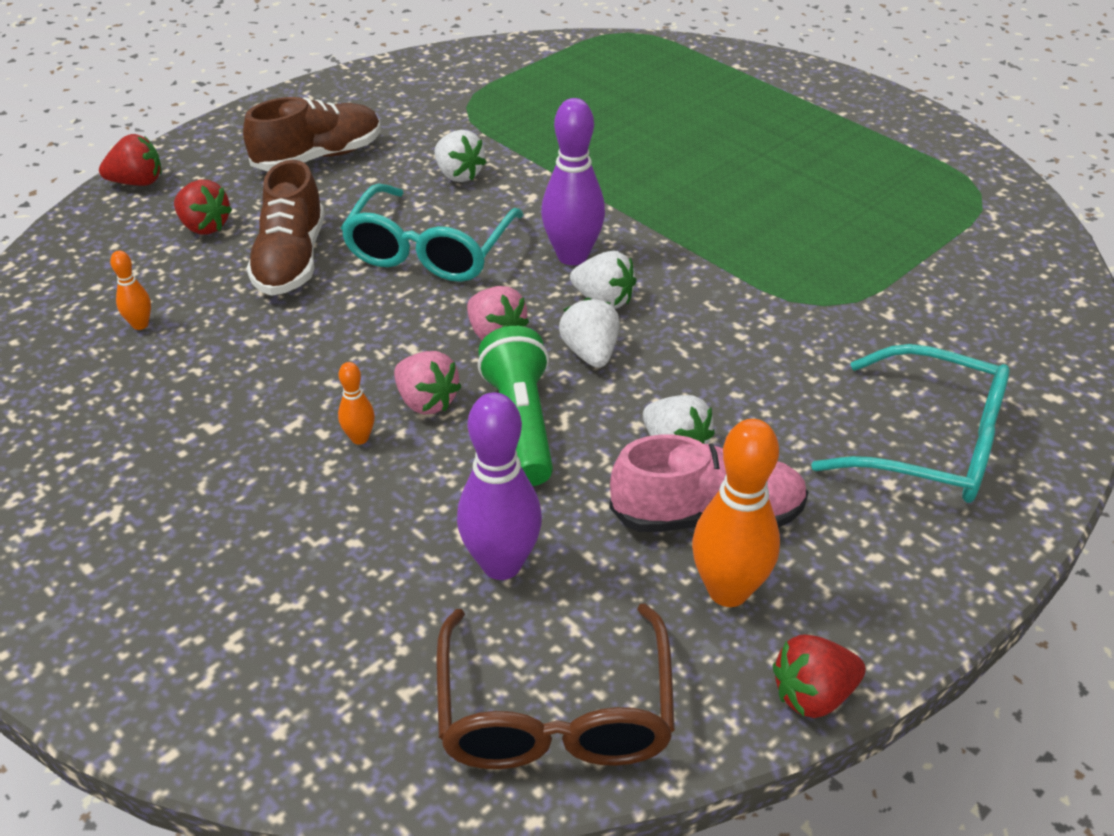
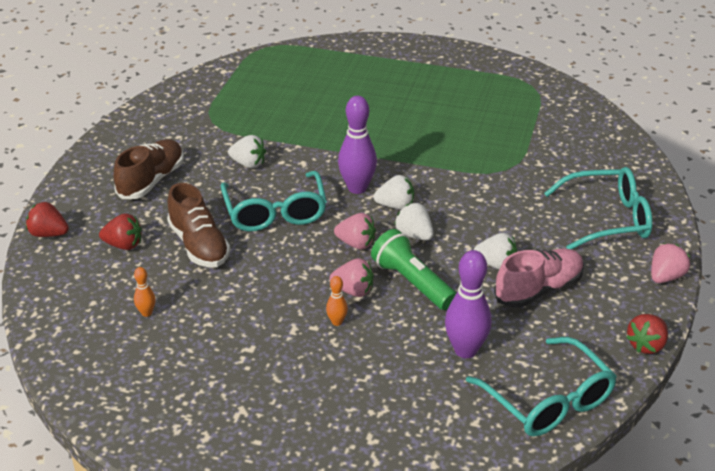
camera: 30 degrees left, 5 degrees down
(137, 182) = (49, 234): red strawberry -> red strawberry turned 120 degrees counterclockwise
(555, 713) = (548, 401): brown glasses -> turquoise glasses
(728, 591) = (576, 318): orange bowling pin -> none
(954, 586) = (665, 277): none -> pink strawberry

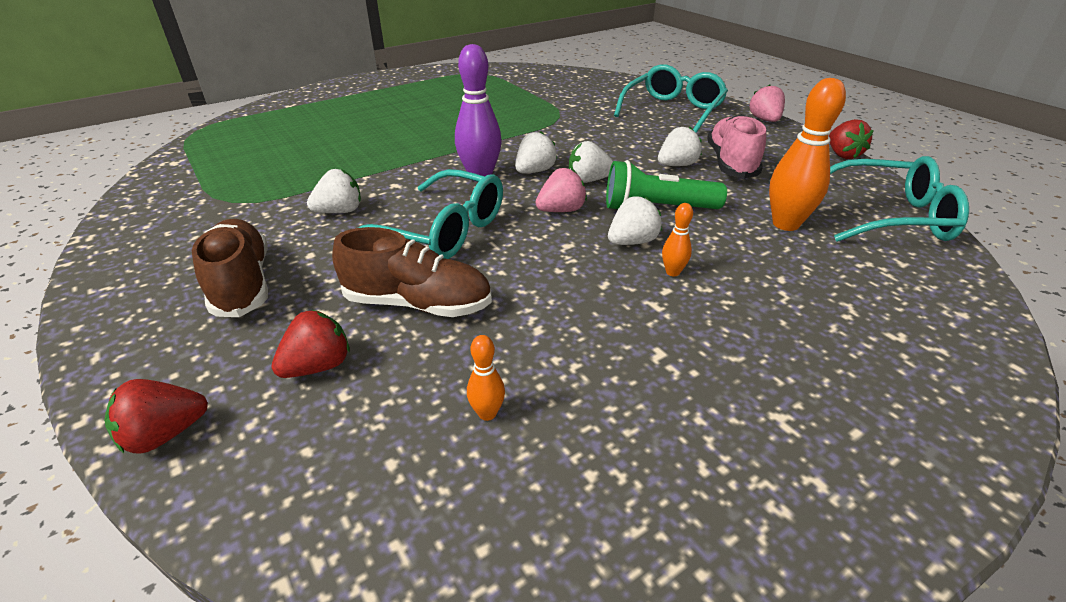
camera: 50 degrees left, 0 degrees up
(353, 291) = (632, 242): pink strawberry -> white strawberry
(465, 350) = (785, 224): purple bowling pin -> orange bowling pin

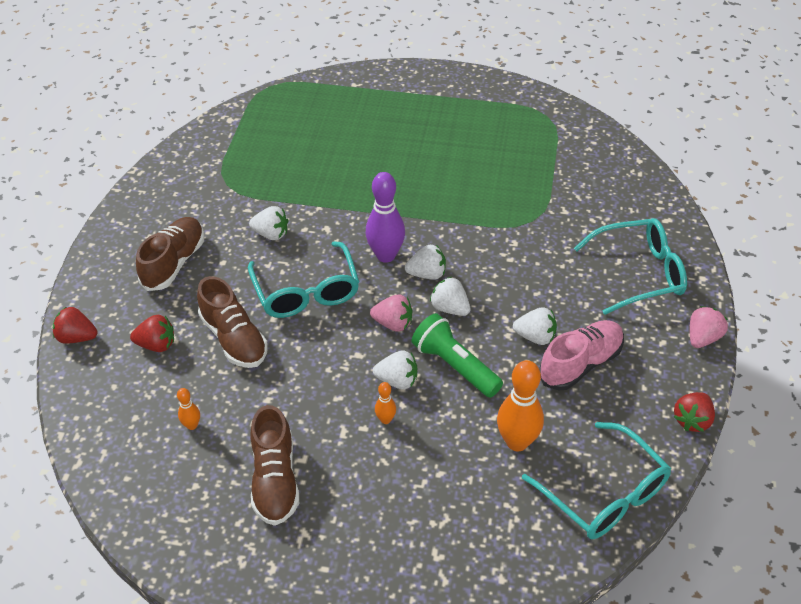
camera: 45 degrees right, 10 degrees up
(666, 392) = (275, 479): none -> brown shoe

